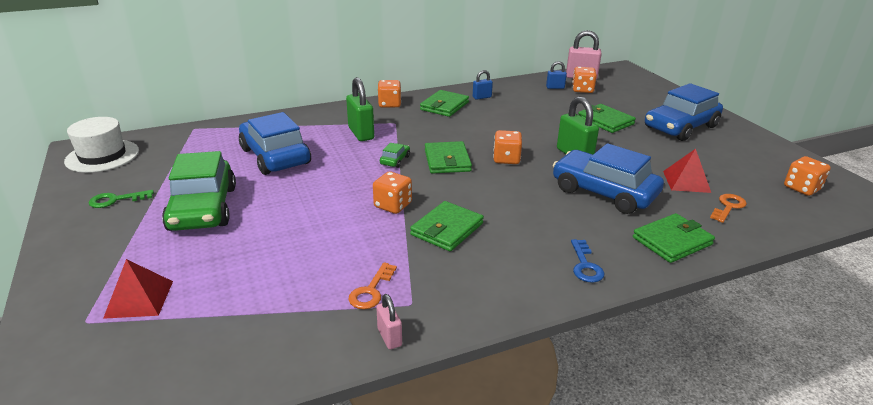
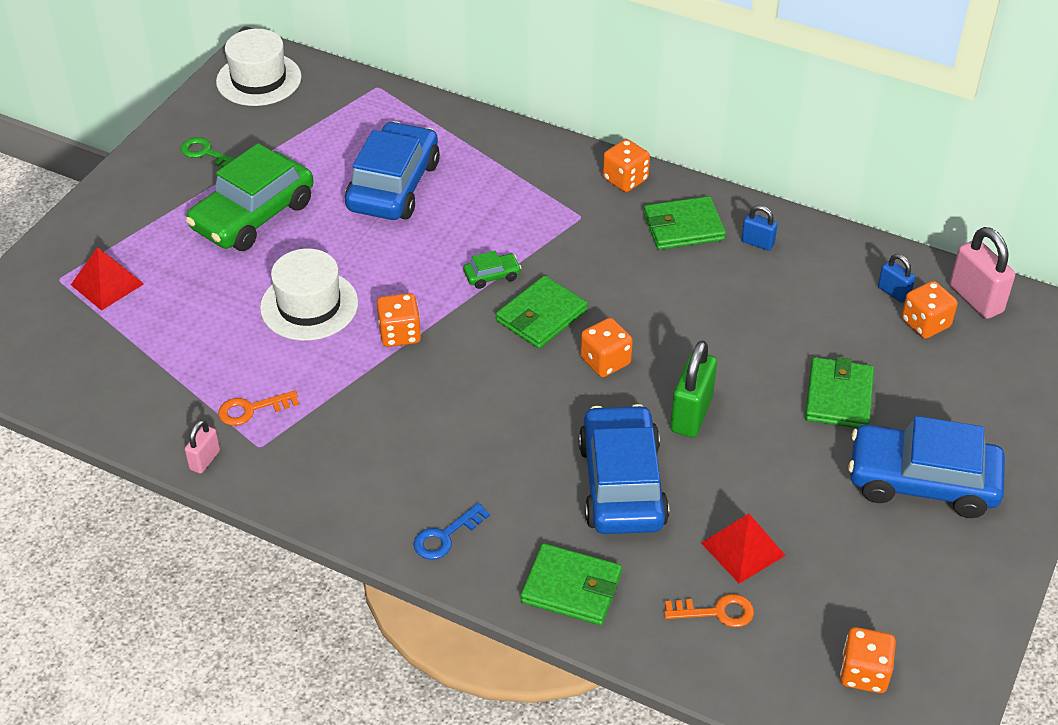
camera: 50 degrees right, 15 degrees up
(316, 224) = (309, 305): none -> white hat
(361, 133) = (520, 209): green padlock -> none
(447, 229) = (400, 399): green wallet -> none

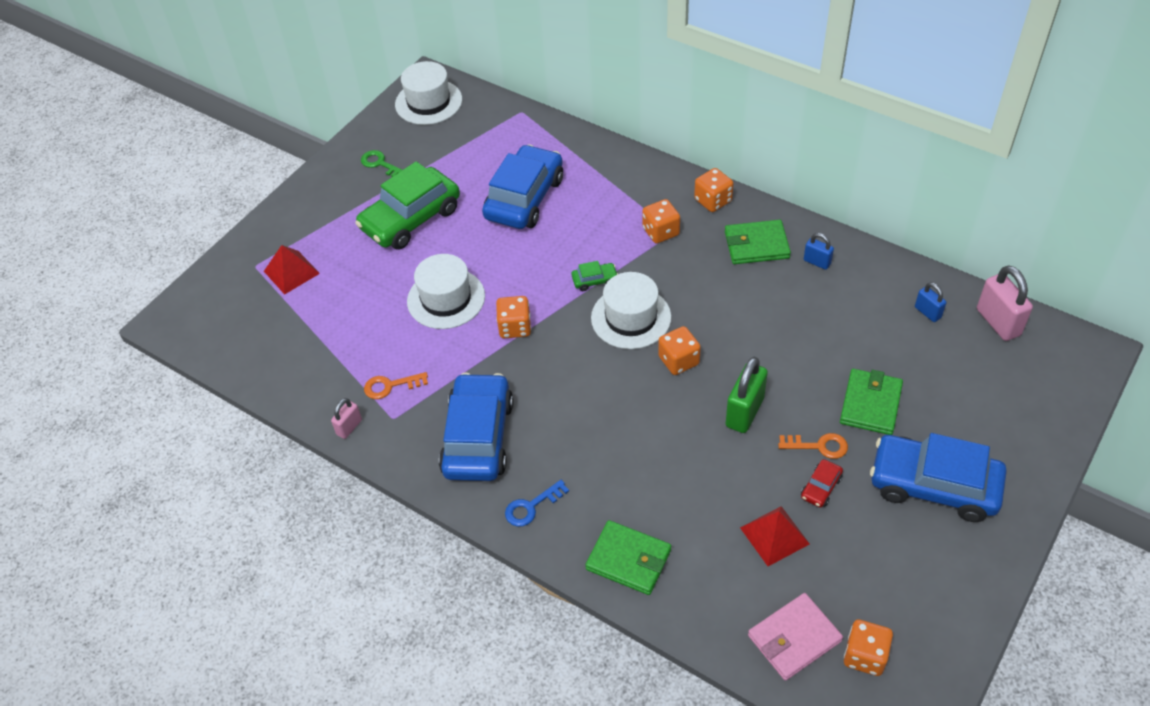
camera: 10 degrees right, 5 degrees up
(541, 316) = (631, 317): green wallet -> white hat
(622, 484) = (680, 470): blue car -> blue car (478, 437)
(716, 612) = (746, 590): orange key -> orange key (819, 446)
(779, 660) = (794, 638): none -> pink wallet
(791, 492) = (821, 487): none -> red car
(925, 323) = (952, 342): orange dice -> orange dice (660, 232)

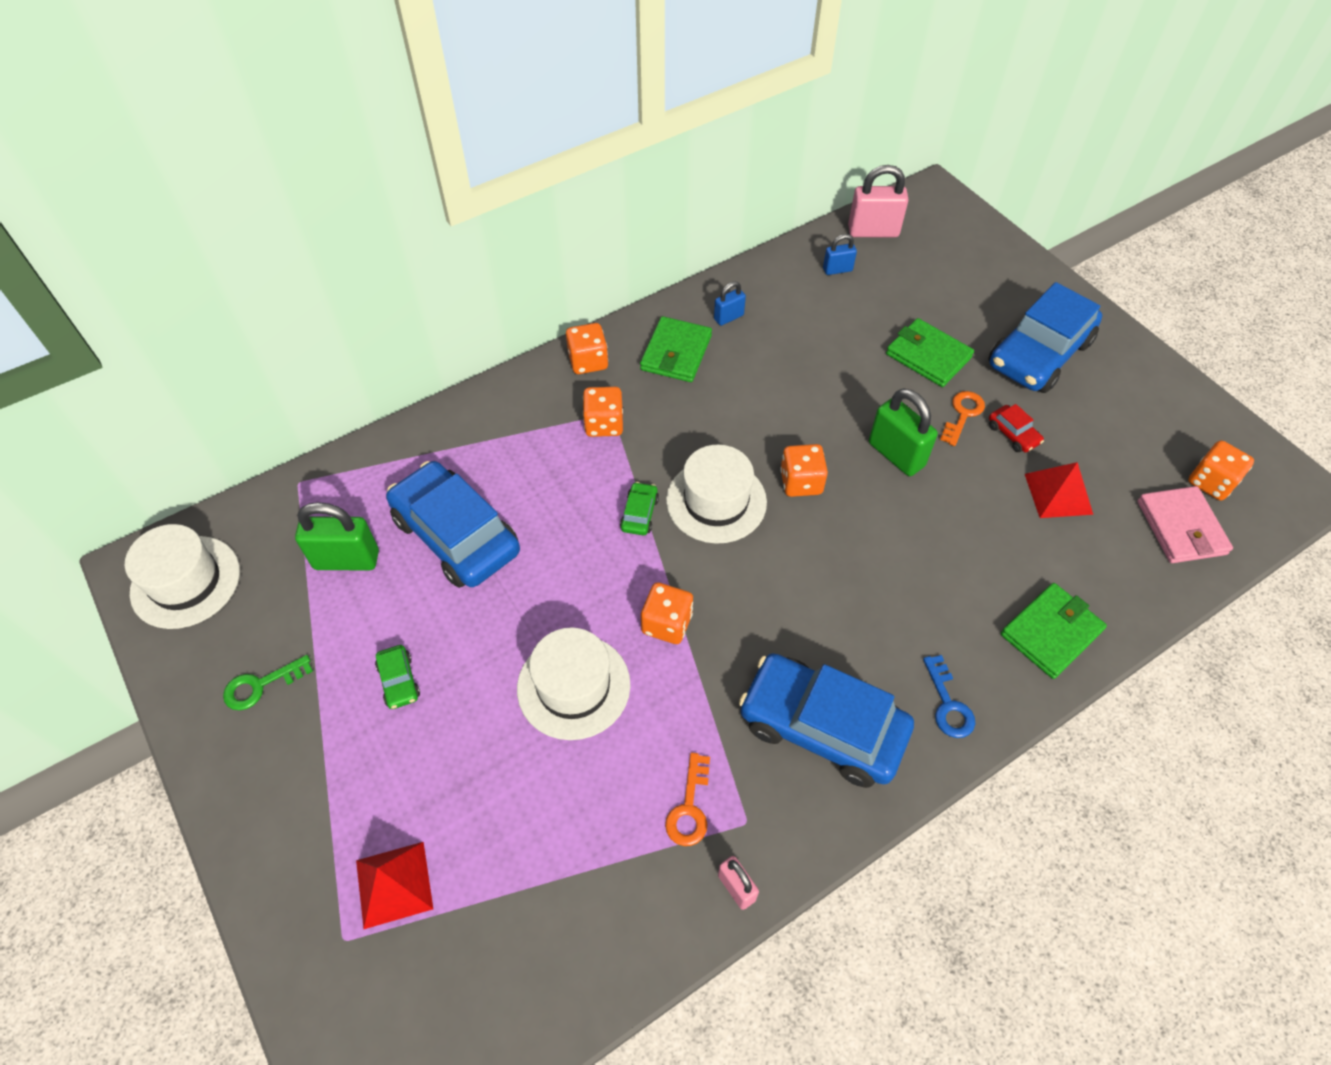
camera: 70 degrees left, 5 degrees up
(411, 219) = (399, 681): green car -> green car, size x0.41
(479, 158) = (346, 560): none -> green padlock

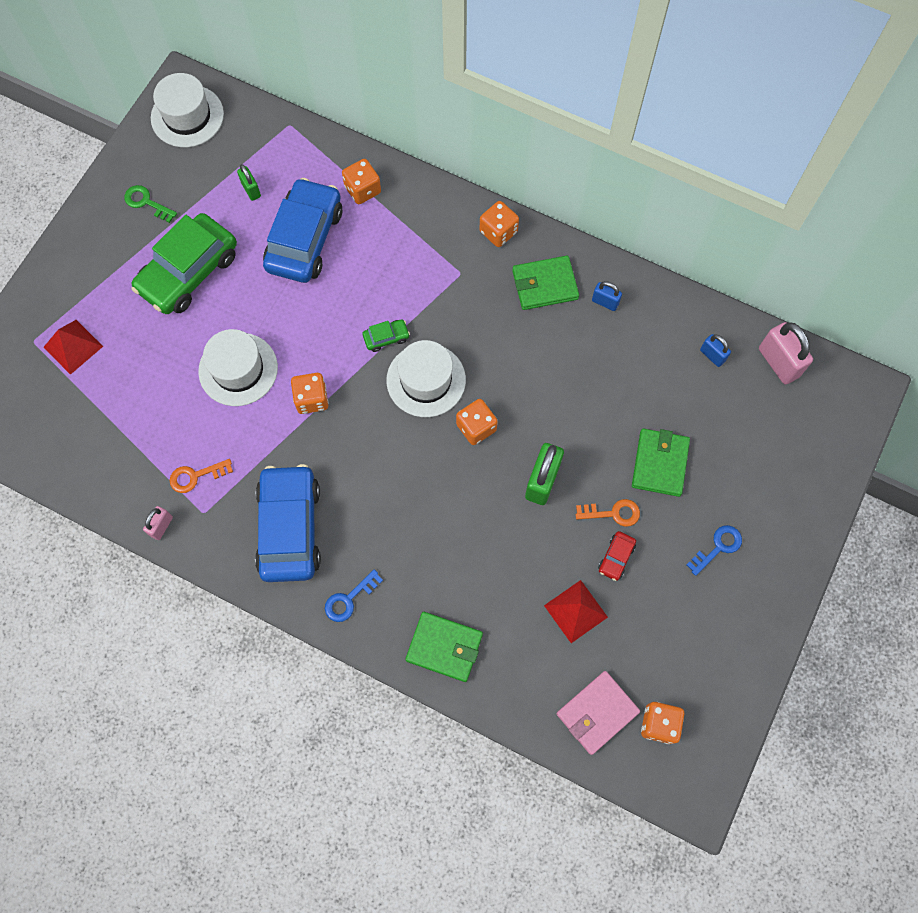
camera: 60 degrees right, 15 degrees up
(346, 560) = (251, 190): green padlock -> green padlock, size x0.56
(399, 681) = (188, 272): green car -> green car, size x2.43
(604, 424) = (448, 274): orange dice -> orange dice (362, 190)
(1039, 354) = (718, 547): blue car -> blue key

